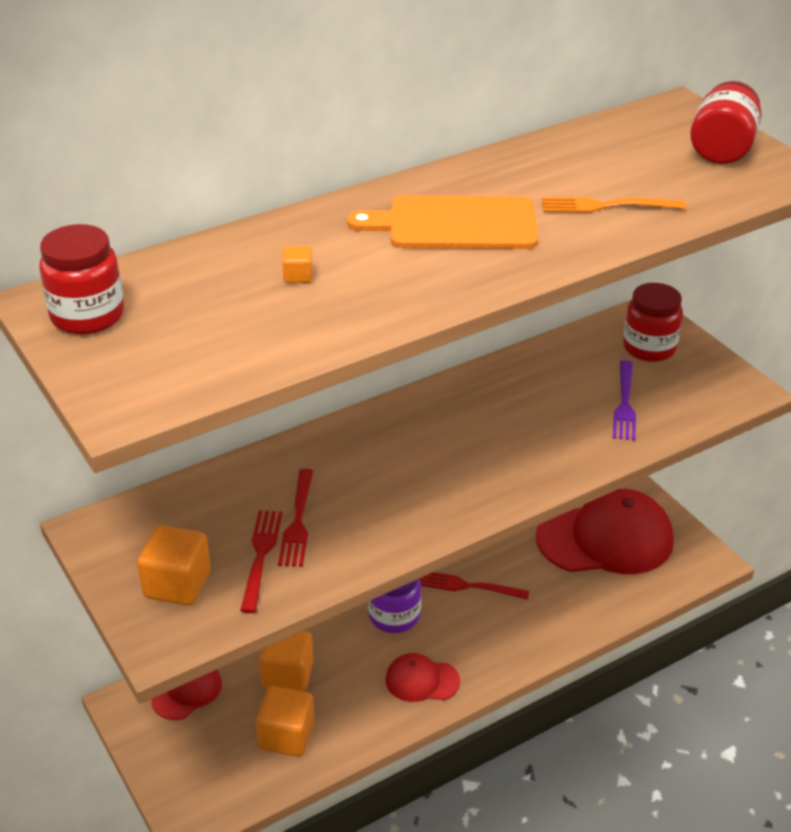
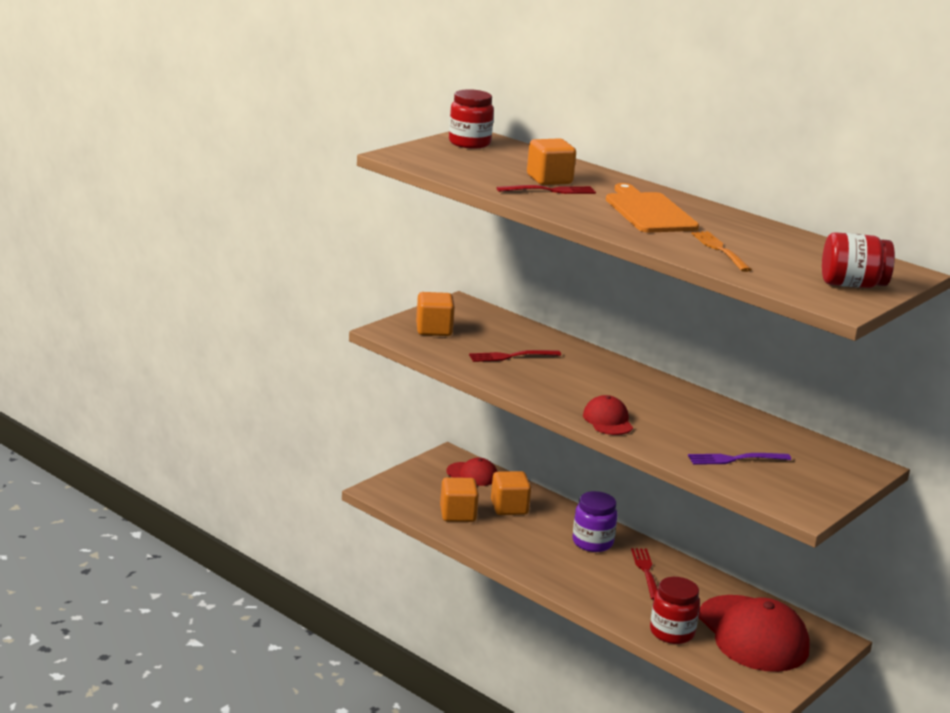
camera: 70 degrees right, 15 degrees down
(261, 556) = (473, 349): red fork -> red fork (550, 191)
(298, 276) = (549, 180): orange cube -> orange cube, size x2.11
(422, 680) = (538, 560): red cap -> red cap (608, 420)
(649, 348) = (821, 468): red jar -> red jar (672, 632)

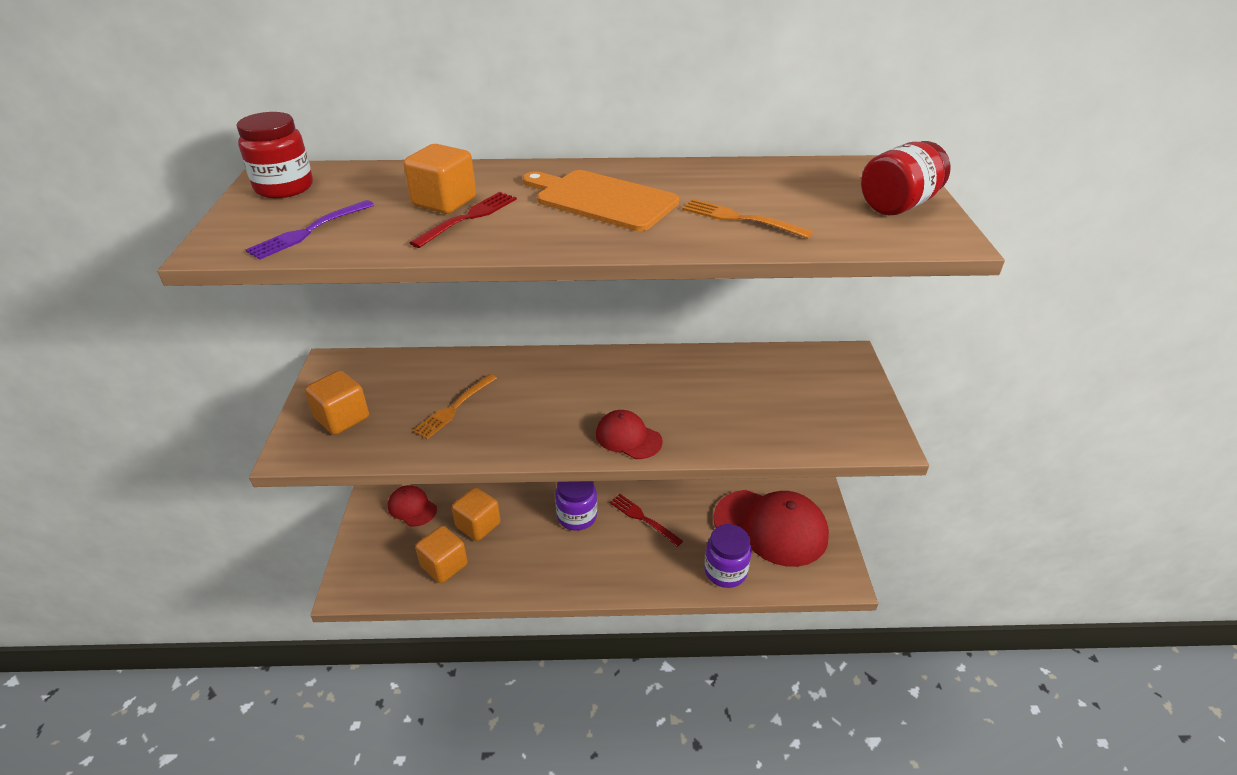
camera: 40 degrees left, 15 degrees up
(472, 474) = (412, 508): red cap -> red cap turned 120 degrees counterclockwise
(511, 356) = (454, 408): red fork -> orange fork
(672, 632) = (725, 571): red jar -> purple jar
(735, 459) = (769, 415): purple fork -> purple fork (309, 231)

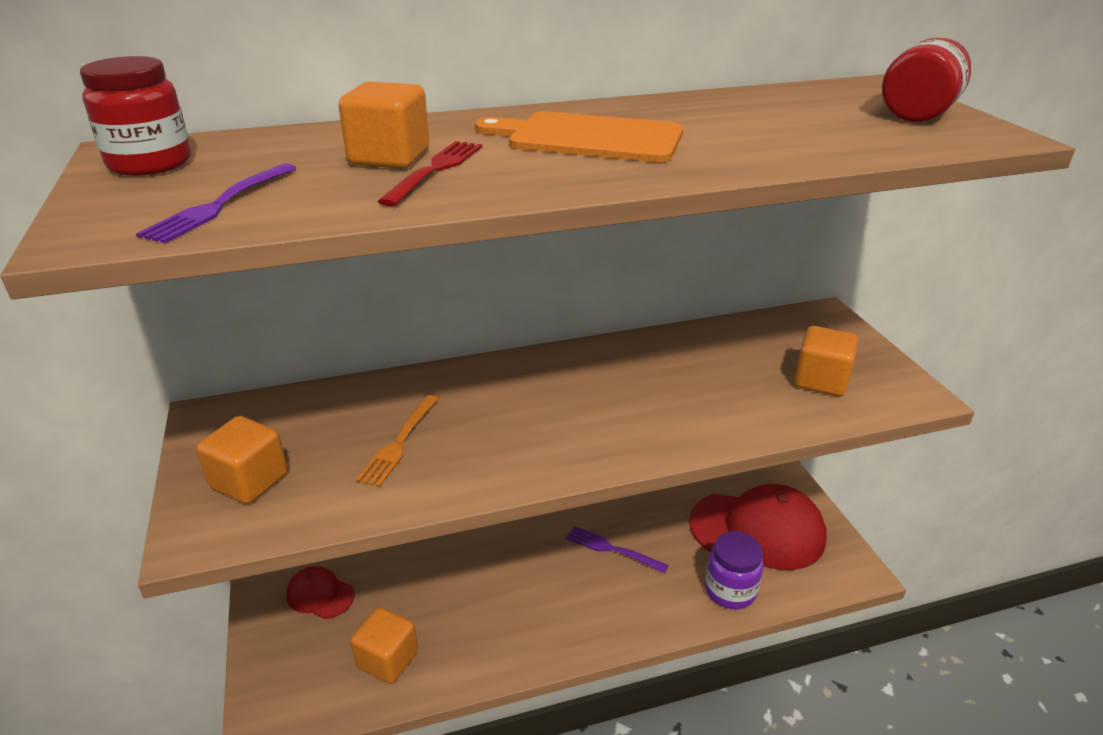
camera: 15 degrees left, 5 degrees down
(478, 525) = (414, 599): orange cube -> orange cube (821, 381)
(577, 516) = (533, 563): purple jar -> none
(628, 437) = (634, 440): red cap -> none
(643, 518) = (612, 549): red fork -> purple fork
(740, 219) = (766, 140): orange fork -> none

